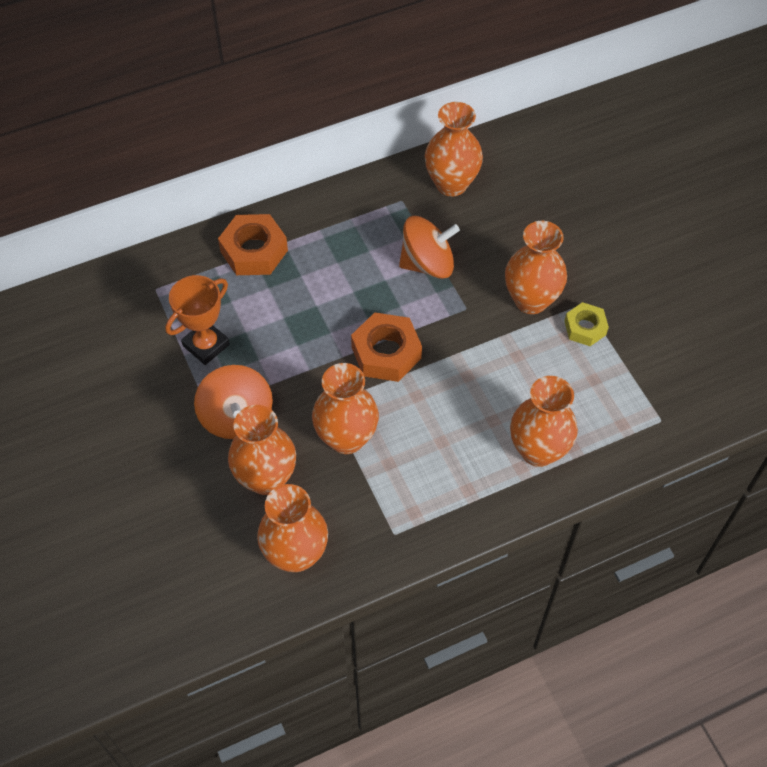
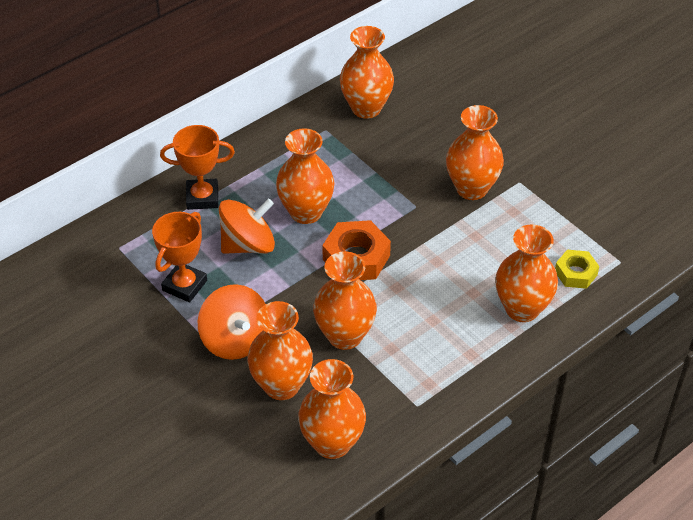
camera: 15 degrees left, 10 degrees down
(254, 251) = (202, 197): orange nut -> orange trophy
(352, 290) = (306, 212): none -> orange vase
(427, 264) = (368, 177): orange spinning top -> orange spinning top (248, 245)
(585, 328) = (527, 201): yellow nut -> yellow nut (575, 273)

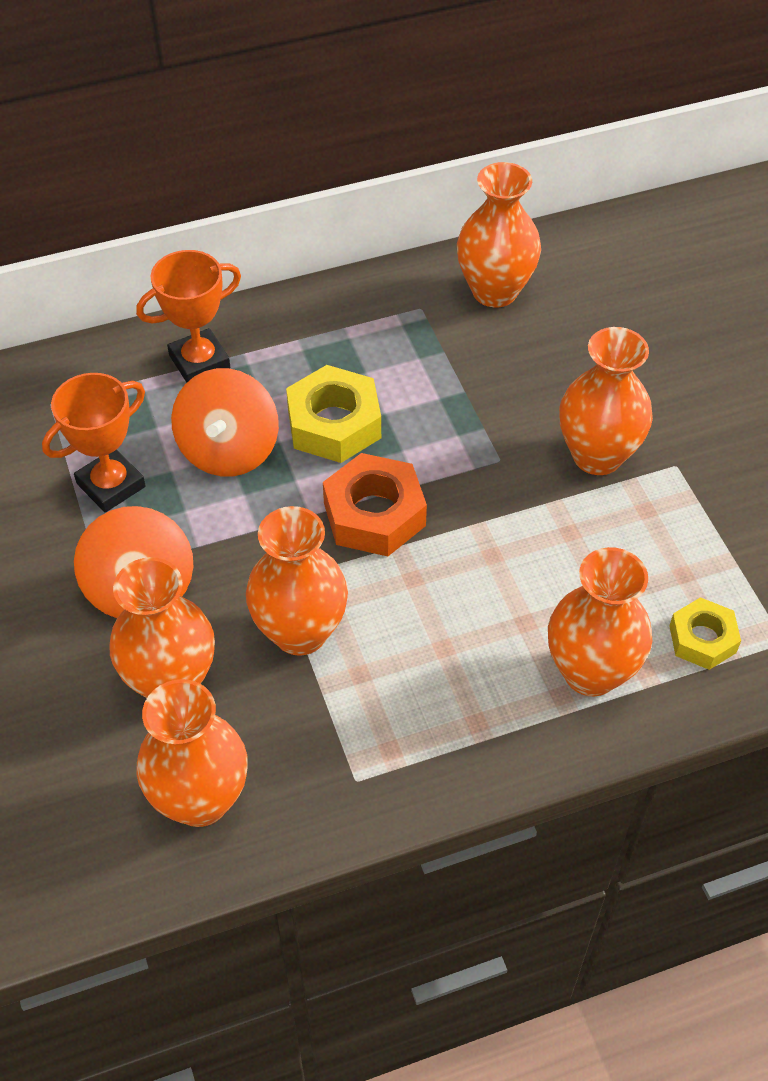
camera: 20 degrees right, 5 degrees up
(202, 197) = (199, 362): orange trophy -> orange trophy turned 45 degrees counterclockwise
(248, 245) = (228, 450): orange spinning top -> orange spinning top turned 105 degrees clockwise
(306, 212) = (334, 424): orange vase -> yellow nut

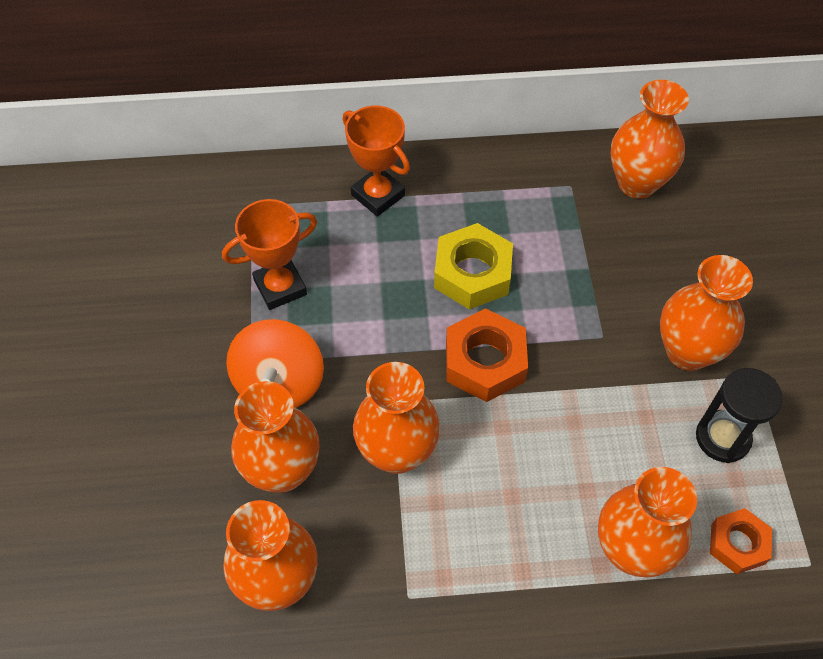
camera: 15 degrees right, 5 degrees up
(199, 362) = (378, 195): orange trophy -> orange trophy turned 60 degrees clockwise
(228, 450) = (381, 277): orange spinning top -> none
(658, 535) = (722, 438): none -> black hourglass
(702, 639) = (737, 544): yellow nut -> orange nut

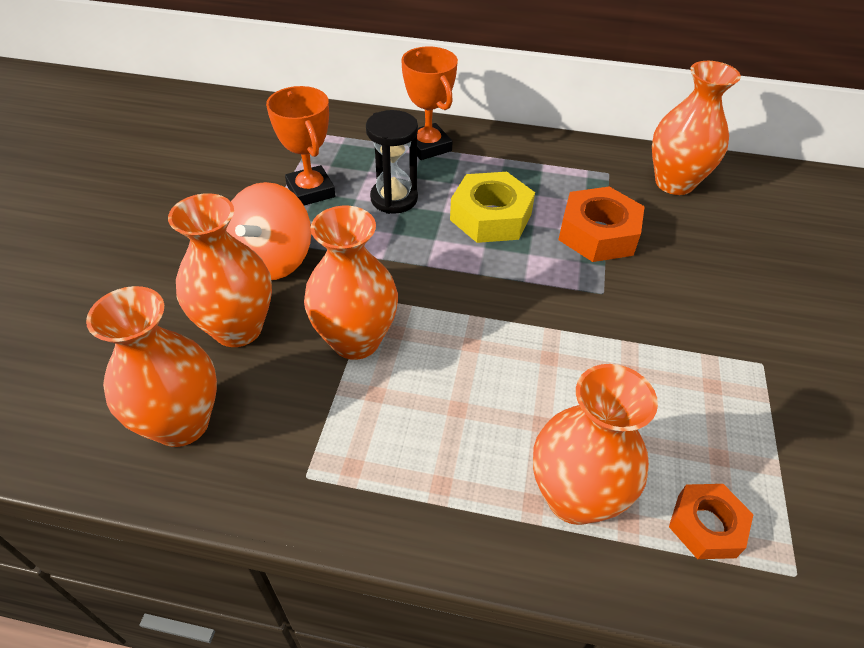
camera: 15 degrees right, 10 degrees down
(280, 287) = (311, 191): orange trophy -> orange trophy turned 75 degrees clockwise
(485, 362) = (475, 286): orange nut -> orange nut (598, 234)
(687, 351) = (691, 325): orange vase -> none
(722, 438) = (712, 412): black hourglass -> black hourglass (394, 199)

